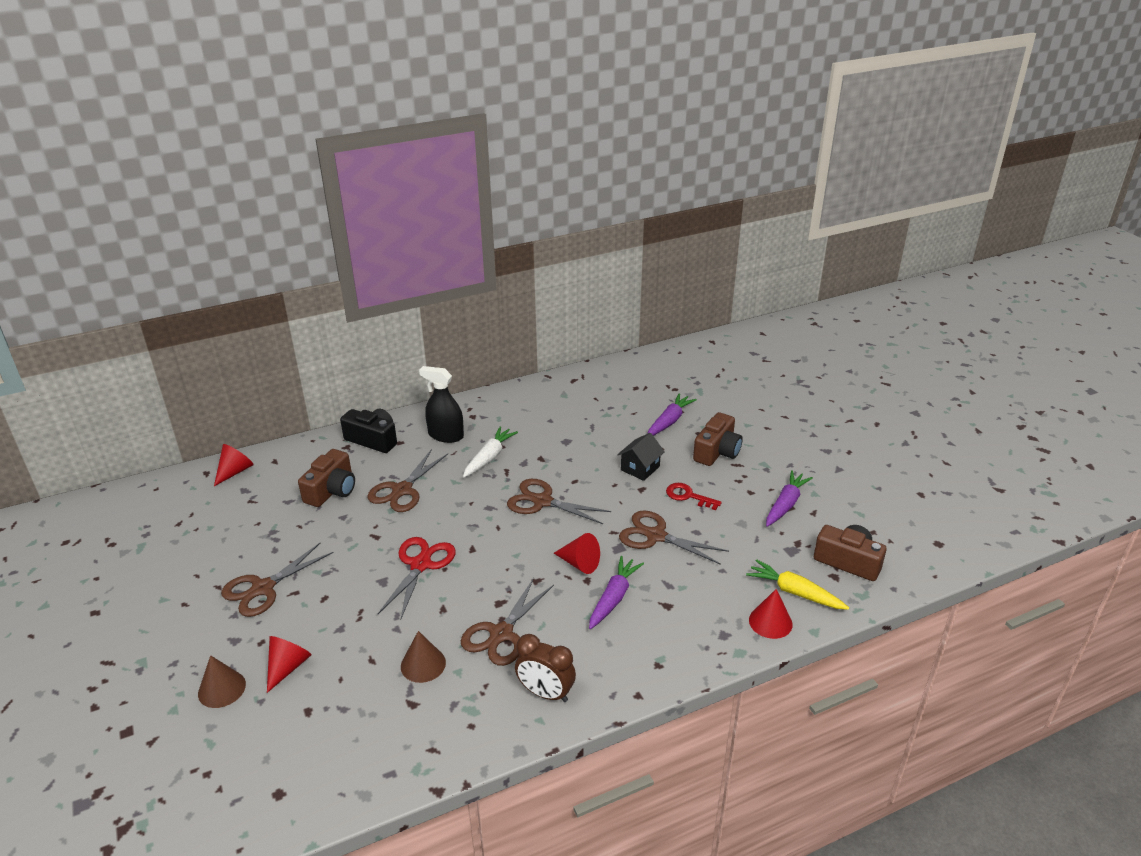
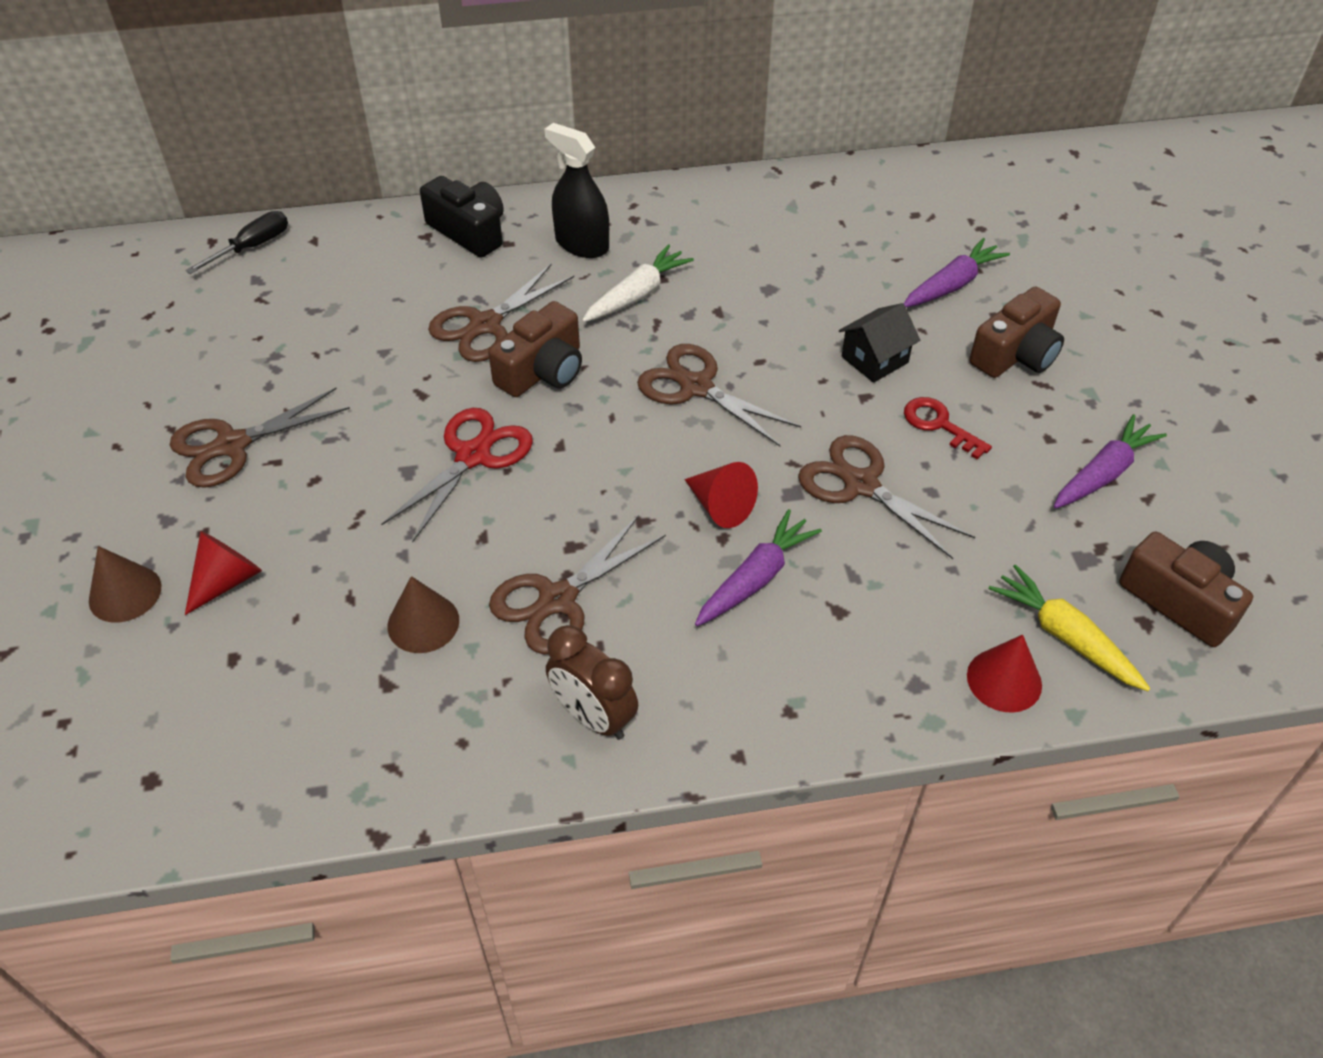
camera: 15 degrees right, 15 degrees up
(235, 471) = (252, 247): red cone -> black screwdriver
(332, 490) = (381, 305): brown camera -> brown camera (543, 371)

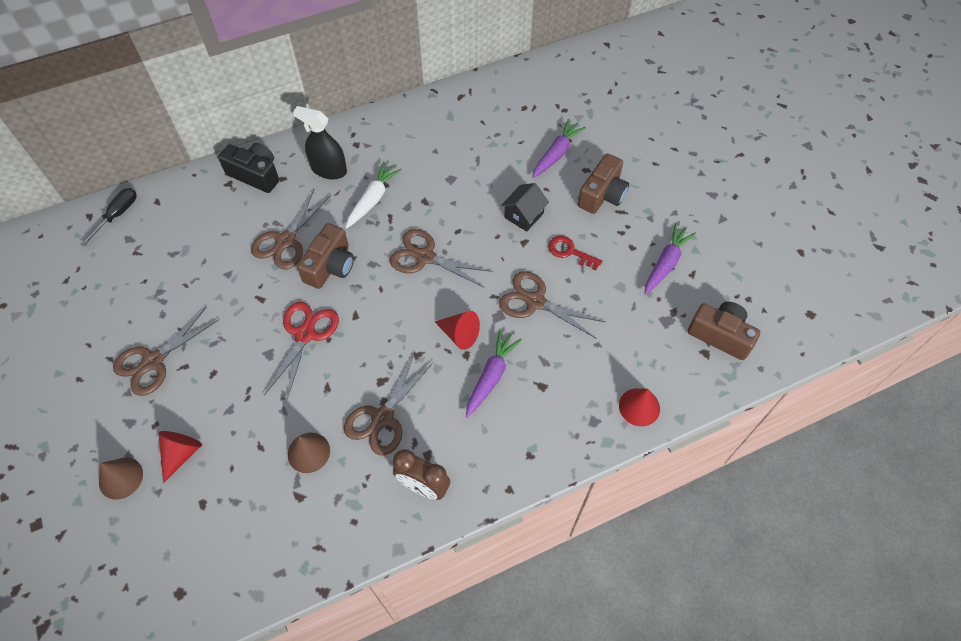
camera: 15 degrees left, 10 degrees up
(1065, 636) = (665, 372): yellow carrot -> none

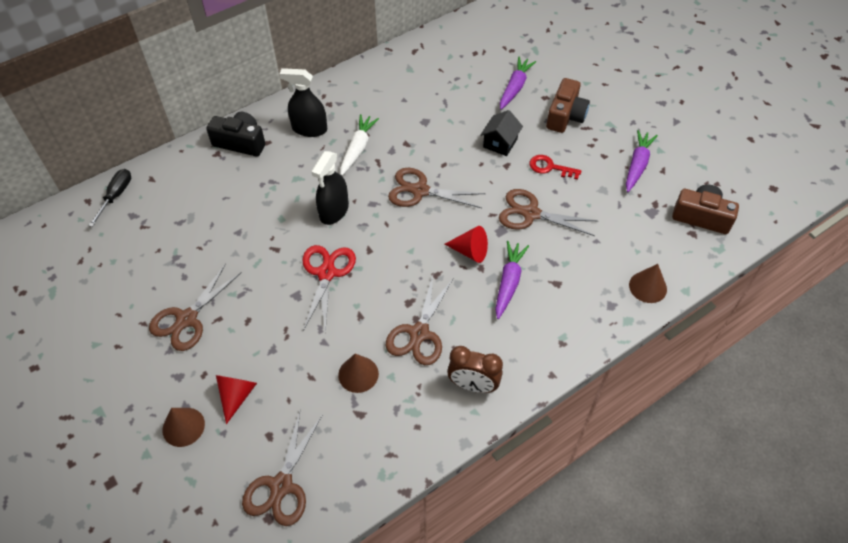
camera: 10 degrees left, 5 degrees down
(285, 241) = (285, 196): brown scissors -> brown scissors (281, 486)
(330, 266) = (334, 211): brown camera -> black spray bottle
(639, 407) = (648, 287): red cone -> brown cone

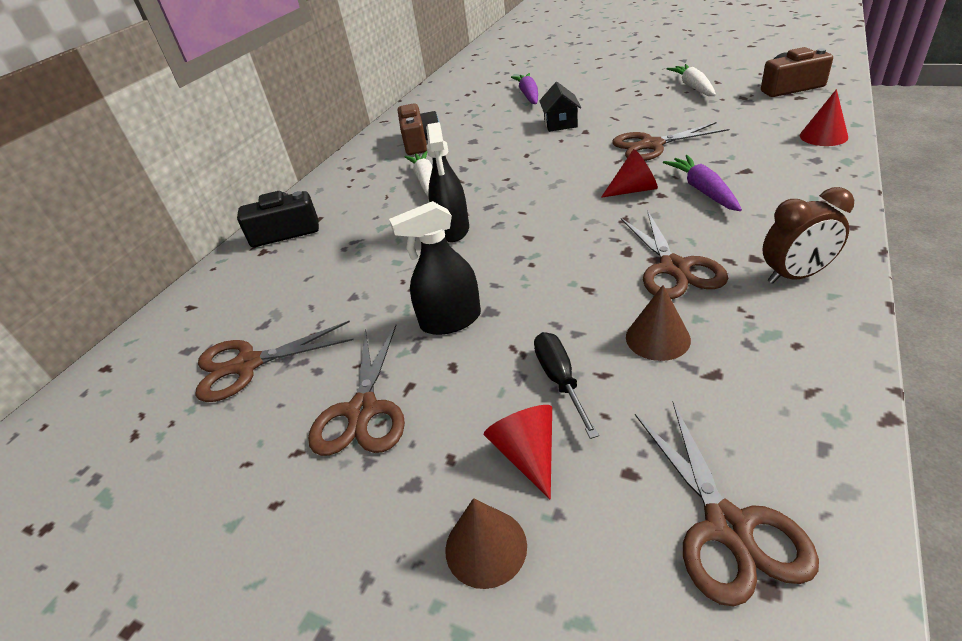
camera: 25 degrees left, 15 degrees down
(116, 196) = (148, 343): black screwdriver -> black screwdriver (560, 380)
(309, 129) = (357, 191): black spray bottle -> black spray bottle (451, 320)
(326, 273) = (503, 276): red scissors -> none
(420, 191) = (526, 178): brown scissors -> brown scissors (247, 365)
(550, 167) = (625, 117): red key -> none
(565, 116) = (594, 90): brown camera -> brown camera (420, 142)
(637, 165) = (693, 87): purple carrot -> white carrot
(648, 287) = (823, 136): brown cone -> red cone

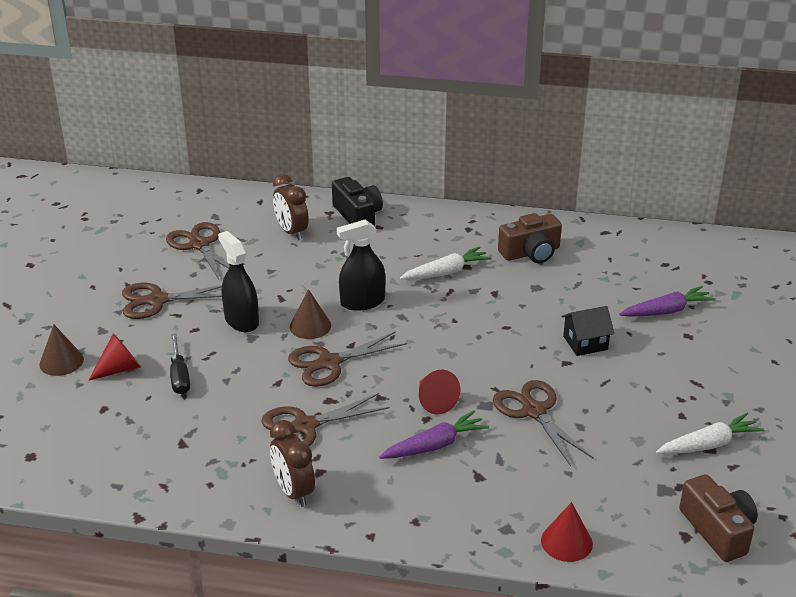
camera: 70 degrees right, 5 degrees down
(281, 279) = (291, 232): none -> brown clock
(560, 380) = (179, 376): black screwdriver -> black screwdriver turned 105 degrees clockwise
(657, 338) = (219, 418): brown cone -> brown cone (310, 326)
(727, 527) = (66, 444): brown scissors -> brown scissors (329, 363)

